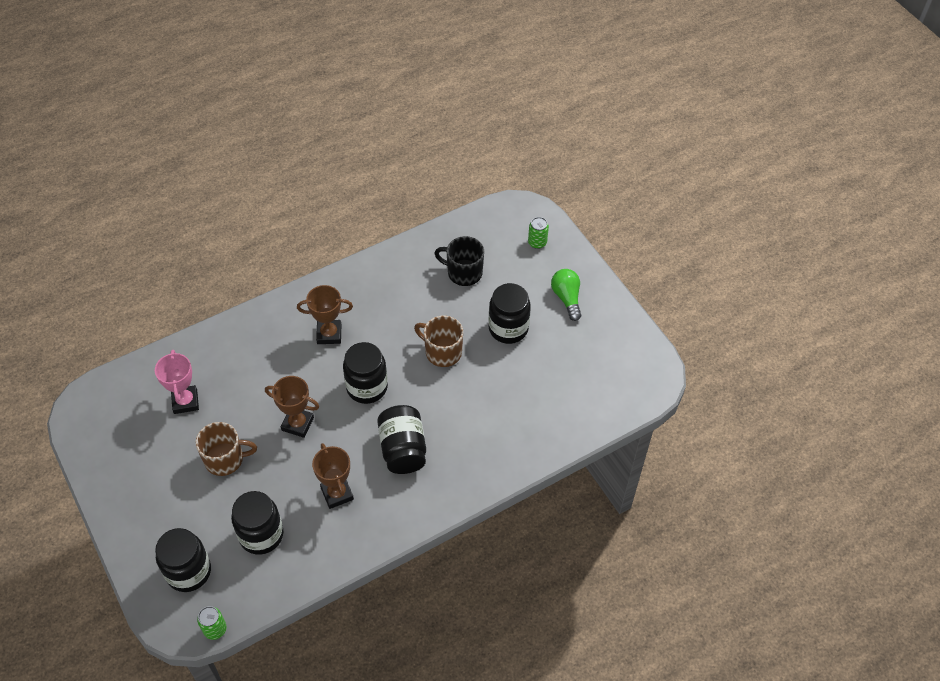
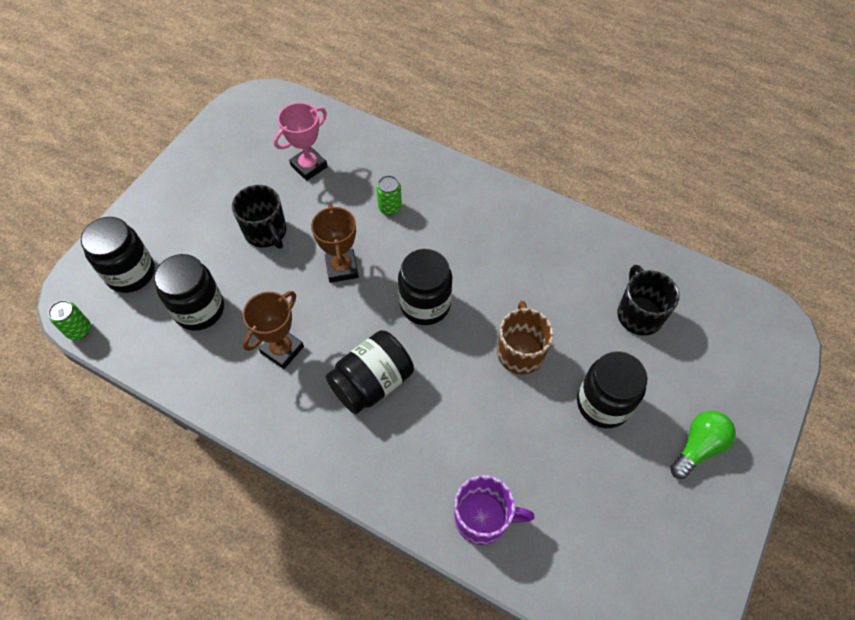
camera: 60 degrees right, 5 degrees up
(225, 459) = (266, 232): brown mug -> black mug
(329, 334) = (464, 235): brown trophy -> none
(536, 434) = (483, 518): none -> purple mug
(537, 242) = (746, 368): green can -> green can (390, 207)

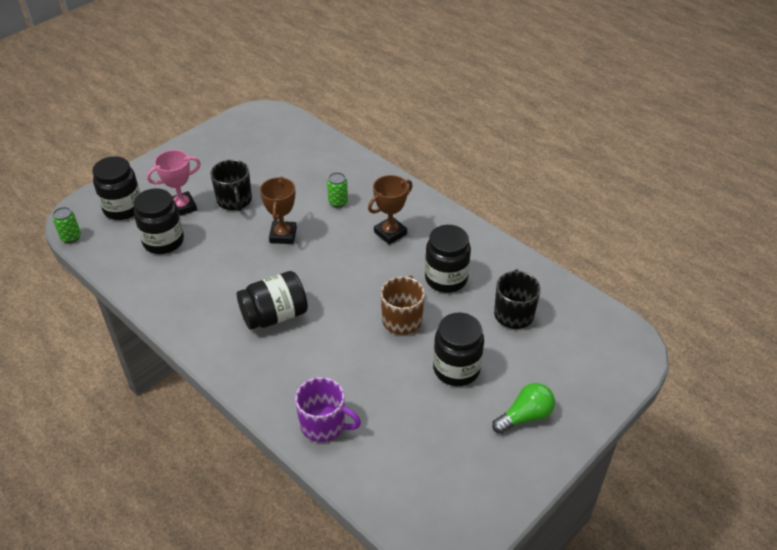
camera: 15 degrees right, 15 degrees down
(282, 350) = (214, 280): brown trophy -> brown trophy (390, 233)
(309, 166) = (286, 163): pink trophy -> pink trophy (182, 207)
(425, 304) = (338, 272): black jar -> black jar (446, 279)

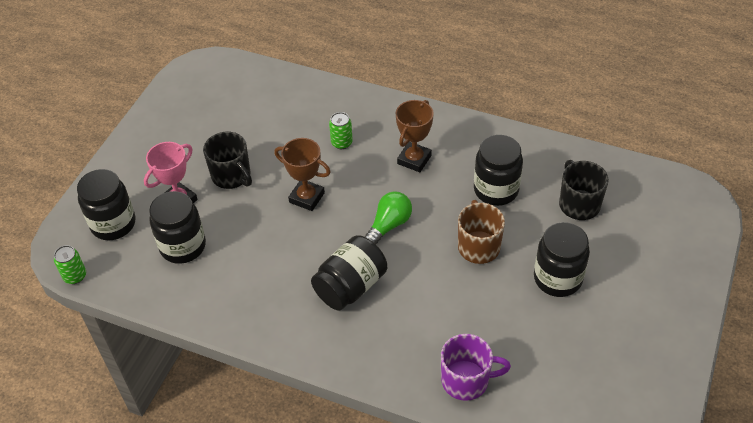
camera: 20 degrees left, 5 degrees up
(283, 235) = (307, 197): brown trophy -> brown trophy turned 45 degrees counterclockwise
(525, 416) = (644, 302): green light bulb -> green light bulb (389, 225)

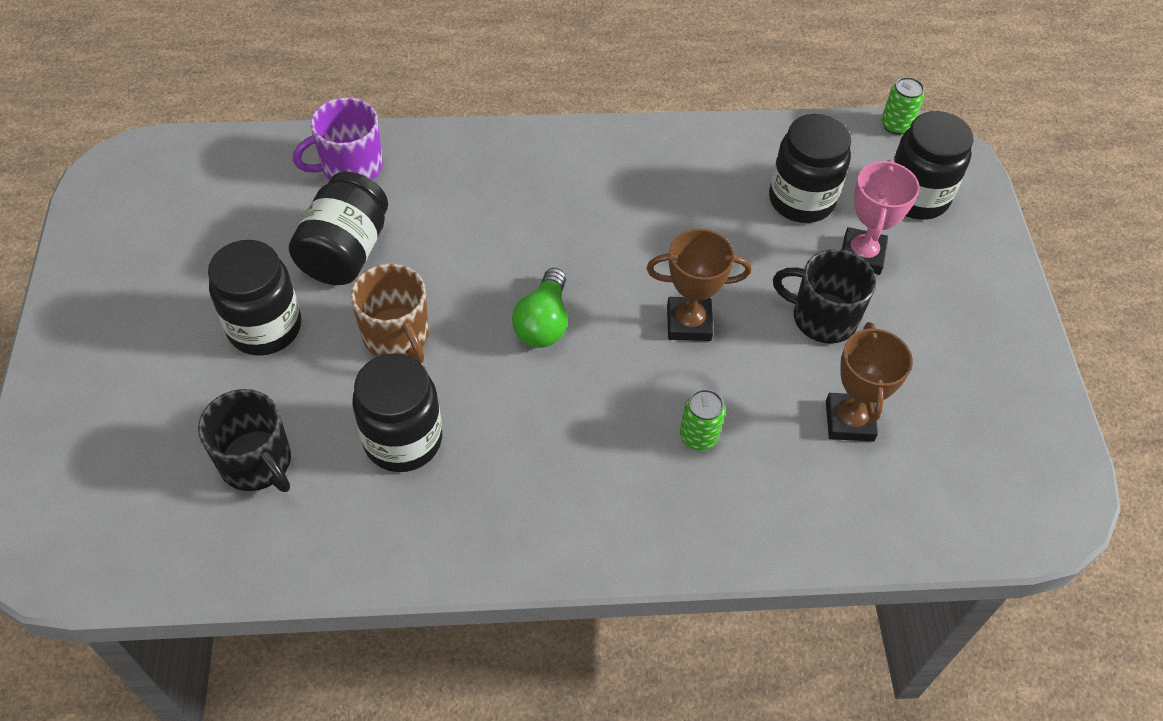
camera: 150 degrees right, 5 degrees up
(350, 286) = (549, 223): black jar -> black jar (345, 252)
(414, 159) = (562, 448): brown trophy -> brown trophy (849, 421)

